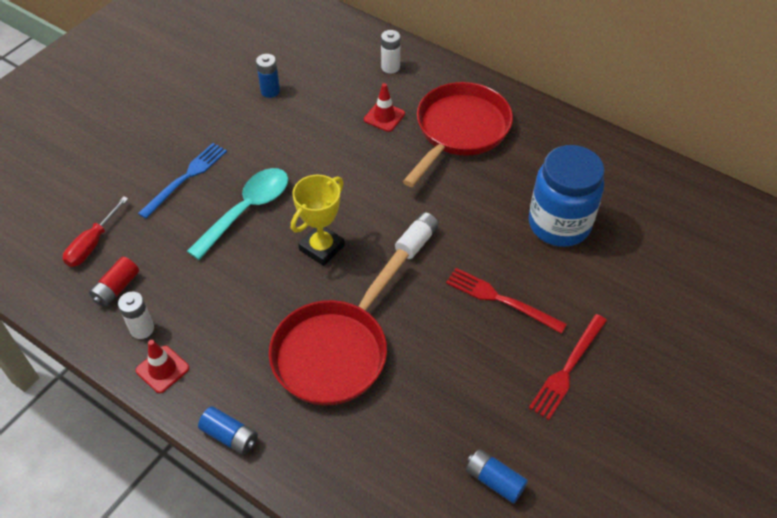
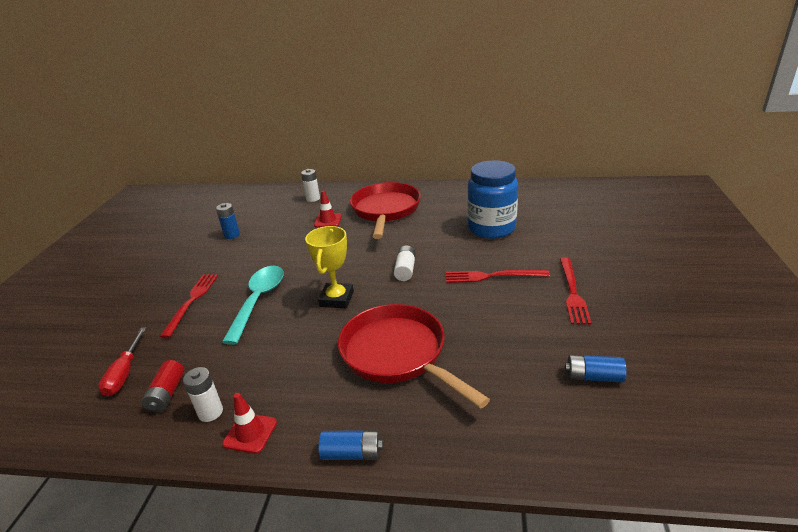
camera: 25 degrees left, 20 degrees down
(186, 178) = (192, 301): blue fork -> red fork
(334, 352) = (397, 354): red pan -> red pan turned 135 degrees clockwise

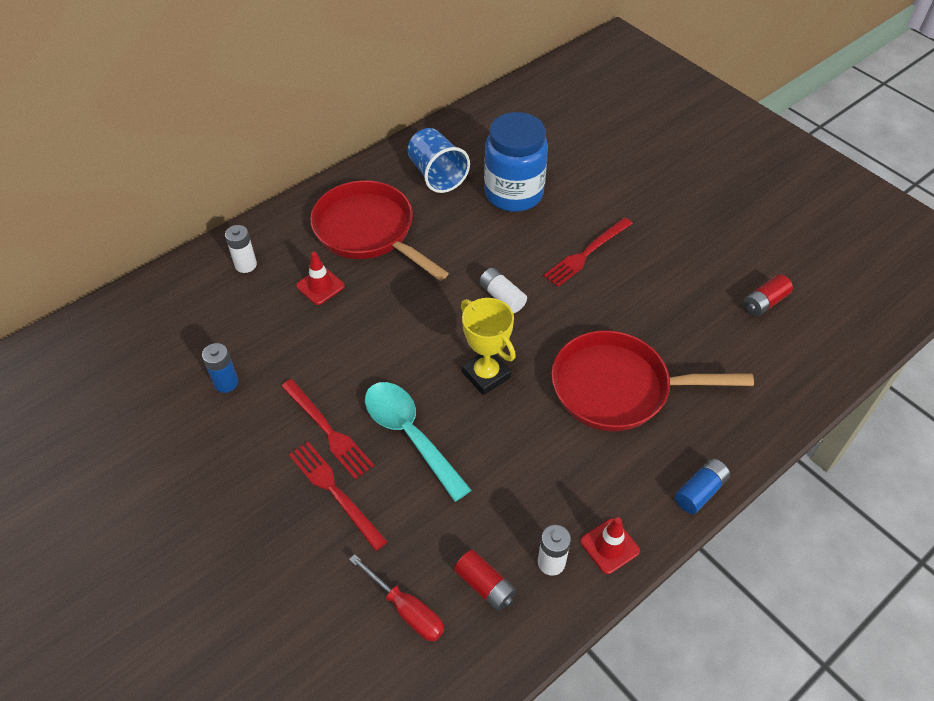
camera: 50 degrees left, 20 degrees up
(459, 203) = (437, 175): none -> blue cup
(572, 292) = (666, 230): red fork -> red fork (327, 430)
(593, 377) = (764, 302): blue battery -> red battery

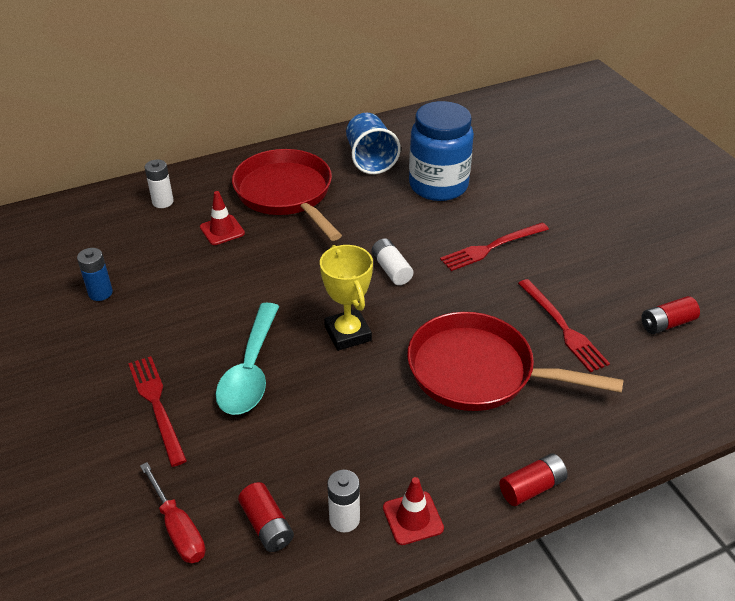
camera: 15 degrees right, 10 degrees down
(327, 430) = (174, 351): red fork -> red fork (562, 327)
(409, 434) = (250, 371): turquoise spoon -> turquoise spoon turned 150 degrees counterclockwise
(700, 491) = (532, 487): blue battery -> red battery

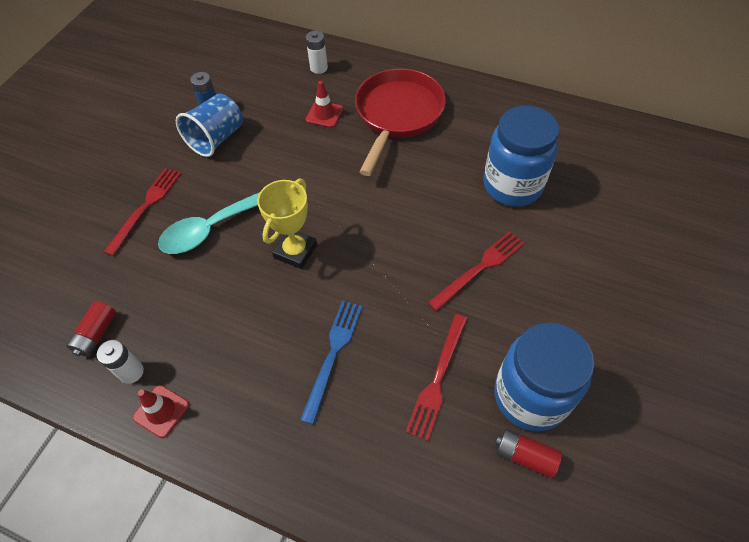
camera: 50 degrees right, 15 degrees up
(178, 529) = (62, 293): red screwdriver -> none
(370, 159) = (492, 127): blue cup -> blue cup (216, 138)
(391, 269) = (385, 227): white battery -> none
(478, 371) = (333, 355): red pan -> blue fork
(491, 247) = (479, 268): red fork -> red fork turned 120 degrees clockwise
(532, 487) = (247, 469): red battery -> none
(624, 291) = (530, 396): none -> blue jar

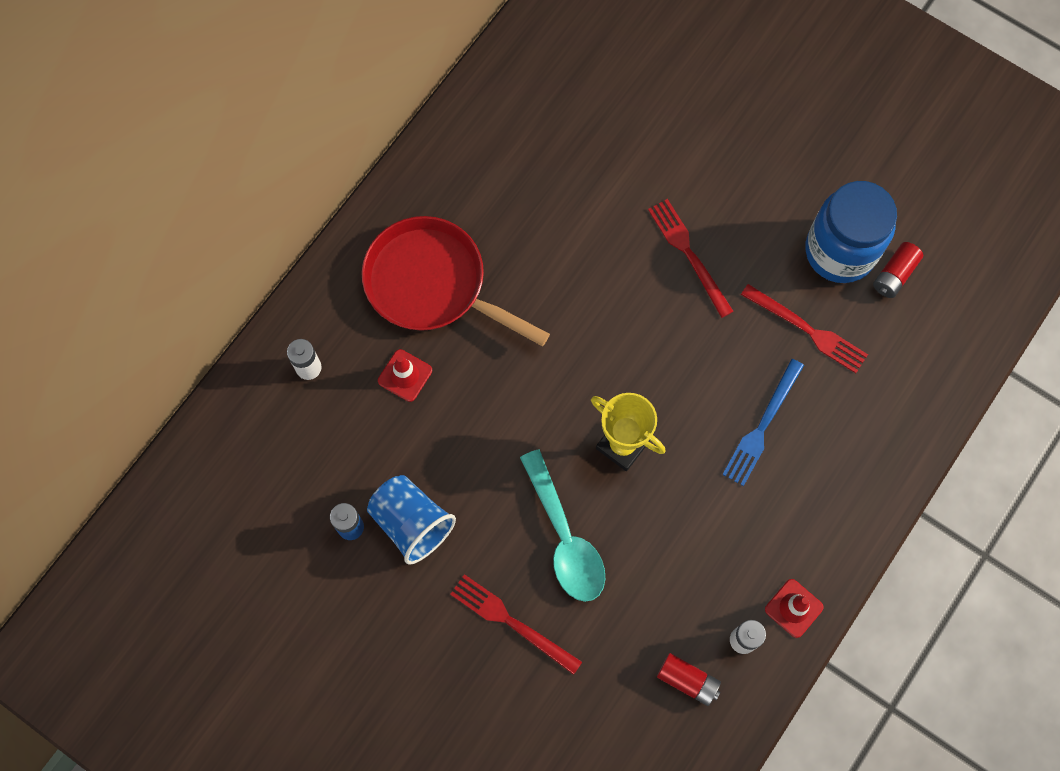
camera: 80 degrees left, 15 degrees up
(333, 355) = (762, 426): blue fork -> blue fork turned 90 degrees counterclockwise
(512, 185) = (583, 185): blue jar -> none

